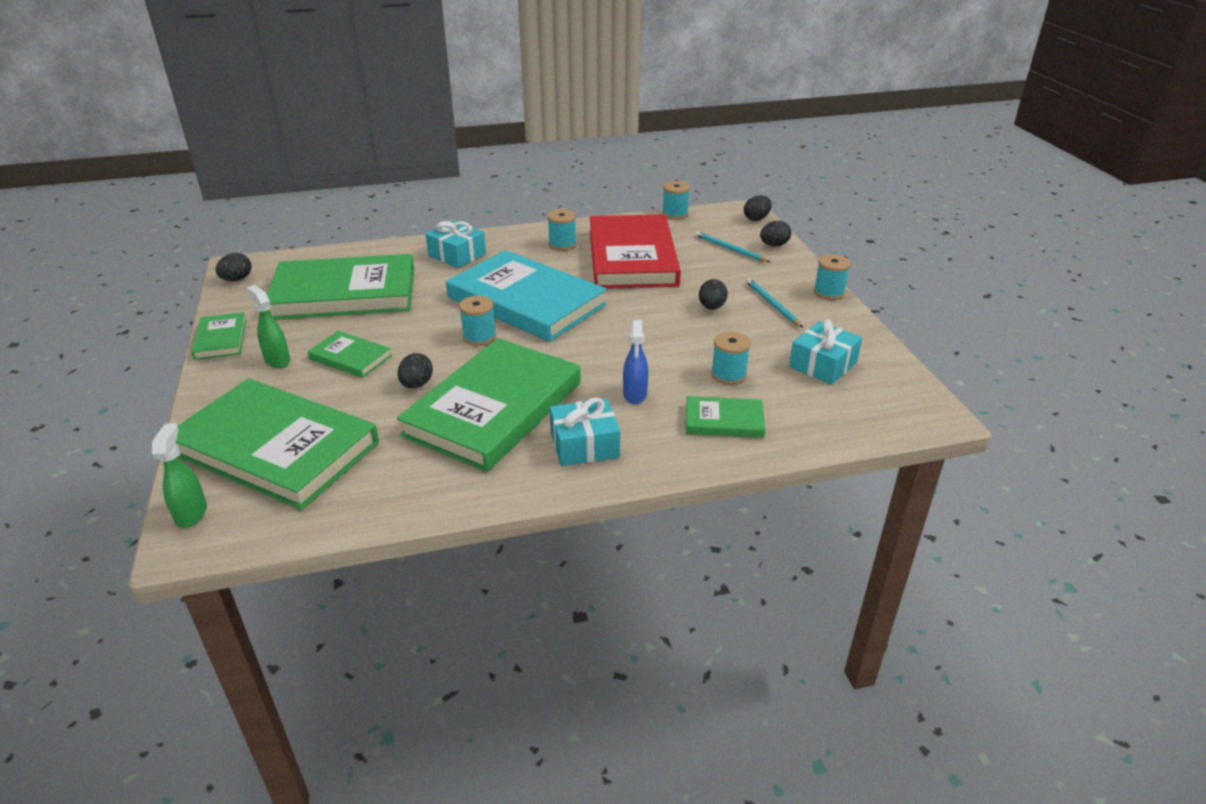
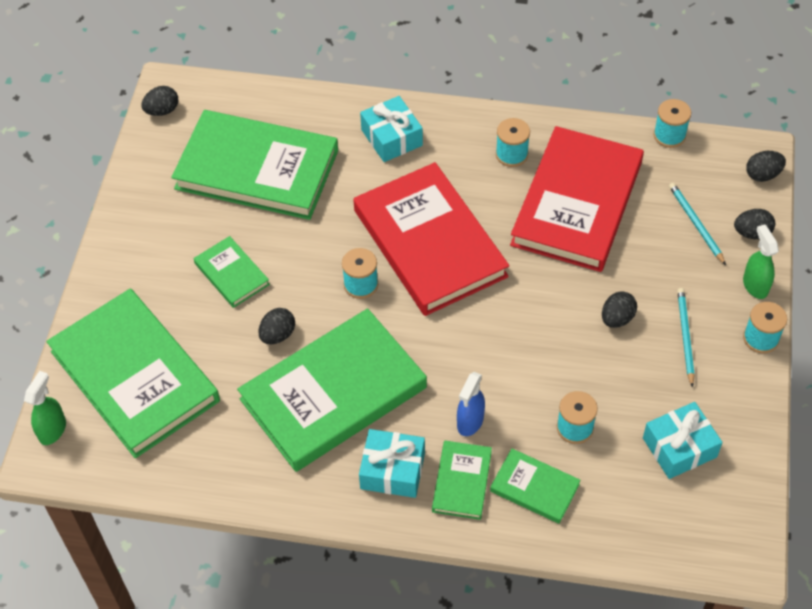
camera: 25 degrees right, 20 degrees up
(221, 339) = (125, 205): green book -> green book (461, 481)
(277, 360) = (166, 255): green spray bottle -> green spray bottle (755, 285)
(526, 301) = (429, 243): turquoise book -> red book

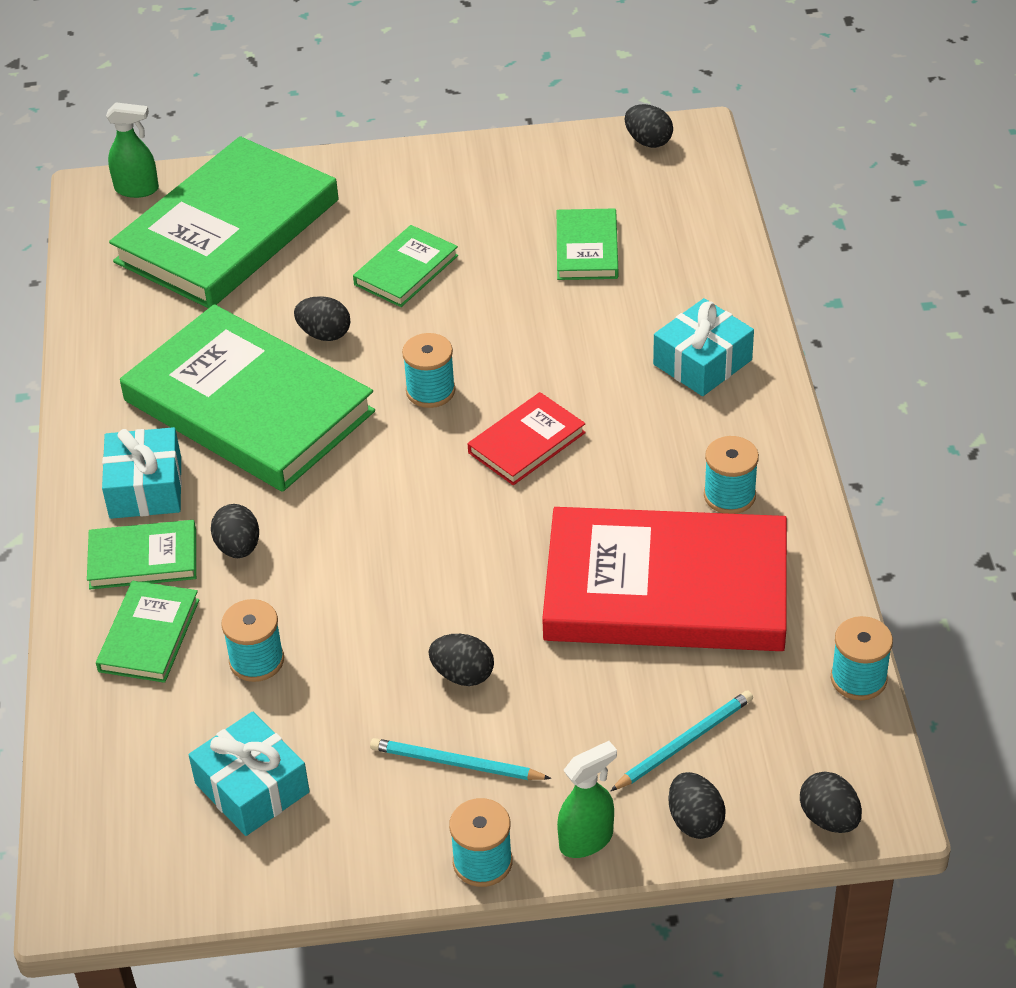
camera: 75 degrees right, 10 degrees down
(257, 169) = (587, 248): green book -> green book, size x0.46
(429, 243) = (526, 442): red book -> red book, size x0.46
(470, 422) = (238, 547): blue spray bottle -> black egg
(685, 336) = (456, 763): turquoise pencil -> turquoise pencil turned 150 degrees counterclockwise

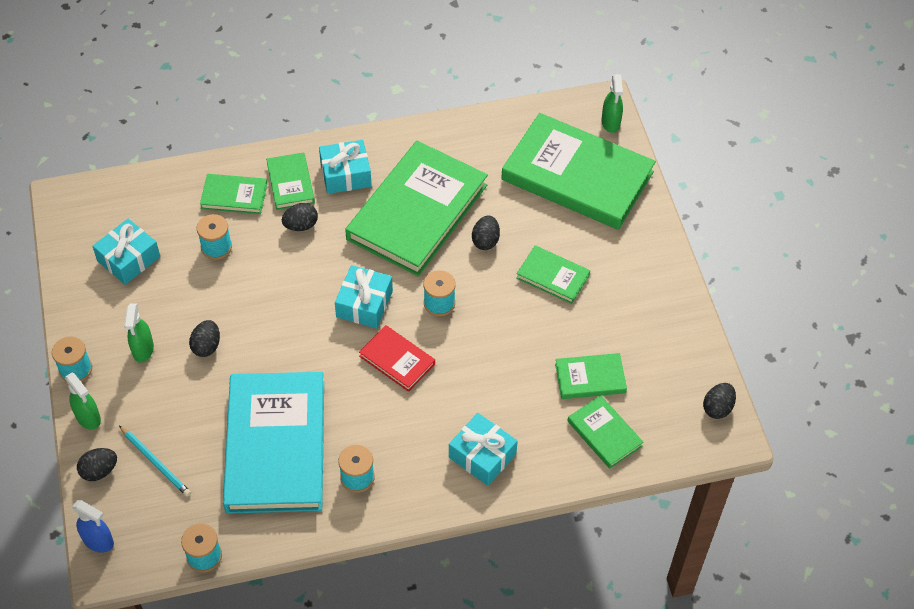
camera: 80 degrees right, 10 degrees up
(415, 475) = (364, 304): none -> turquoise gift
(456, 763) = (143, 350): turquoise pencil -> green spray bottle
(666, 589) = (275, 446): red book -> turquoise book
(677, 243) = (604, 433): none -> green book
(829, 818) = (98, 541): black egg -> blue spray bottle

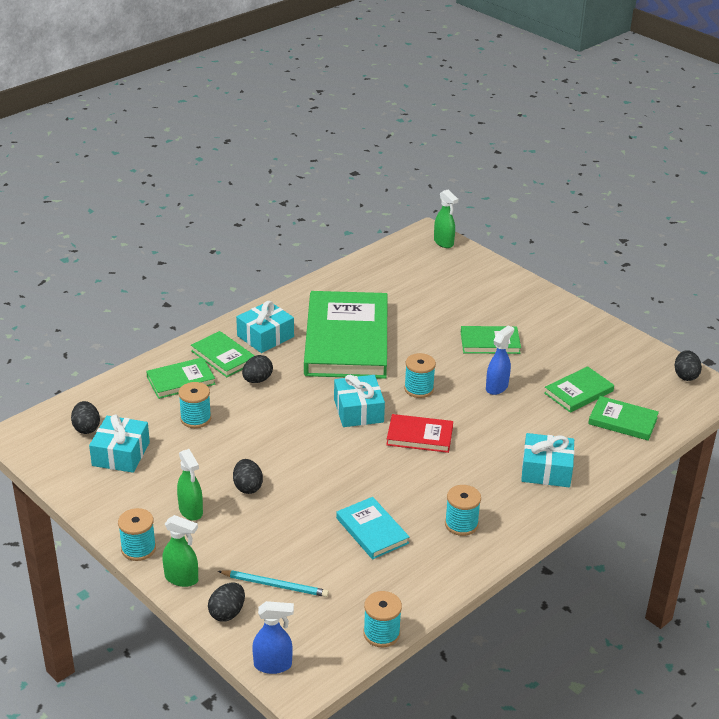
camera: 30 degrees left, 20 degrees down
(275, 446) = (372, 531): turquoise book -> turquoise book, size x0.46
(485, 241) = (418, 339): black egg -> black egg (86, 428)
(515, 335) = (497, 387): none -> blue spray bottle
(577, 176) = (449, 279): green book -> none

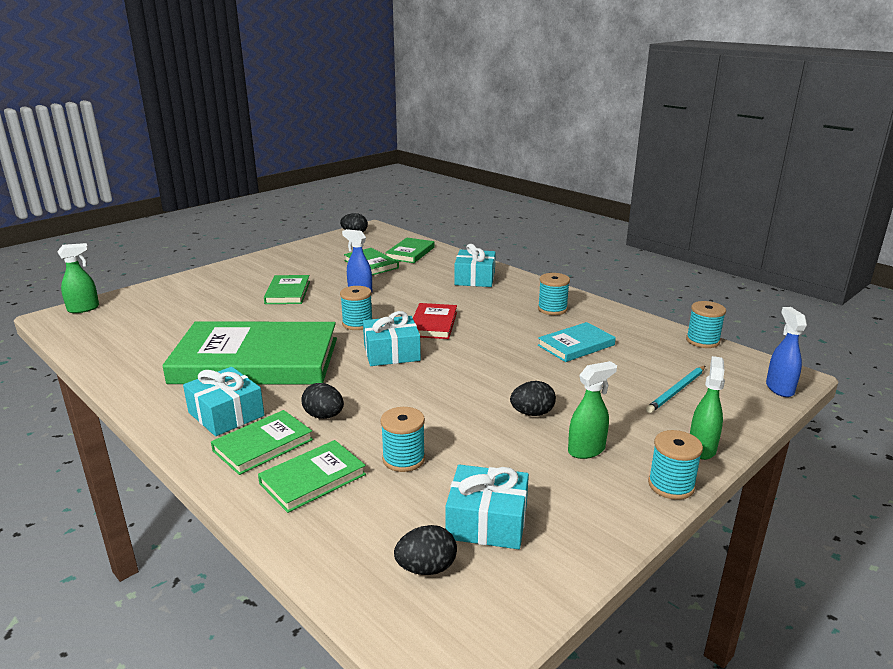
camera: 90 degrees left, 10 degrees down
(181, 380) = (313, 479): green book -> green book turned 75 degrees clockwise
(227, 613) = (732, 416): black egg -> none
(275, 585) = (676, 391): turquoise pencil -> turquoise pencil turned 150 degrees counterclockwise

